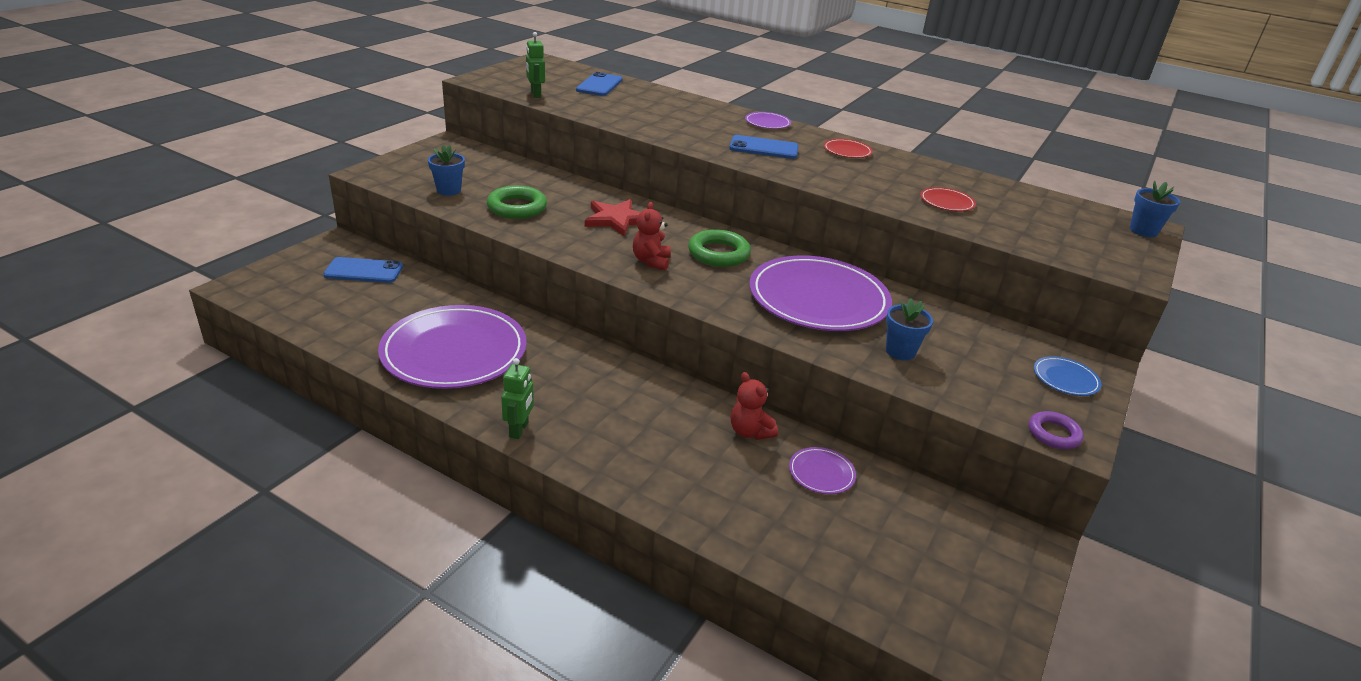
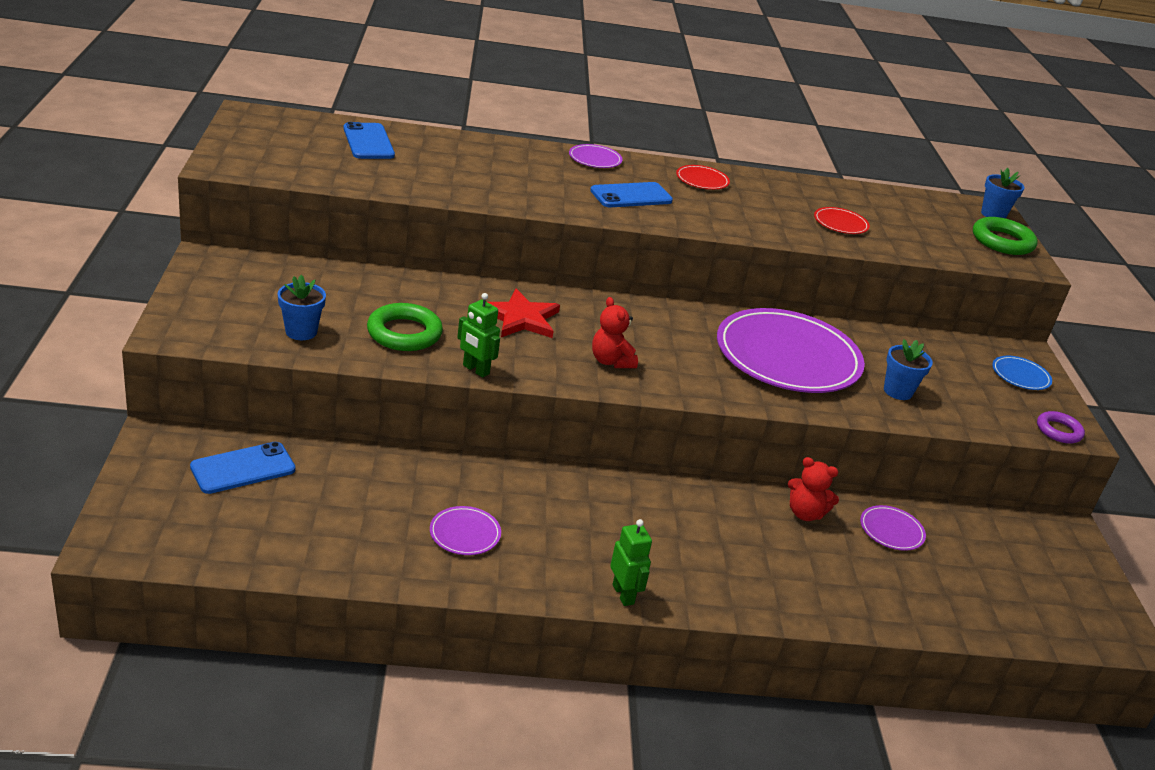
camera: 35 degrees left, 0 degrees up
(454, 352) = (465, 533): purple plate -> purple plate, size x0.41
(535, 94) = (319, 174): green robot -> green robot (475, 370)
(718, 253) = (657, 331): green ring -> green ring (1002, 241)

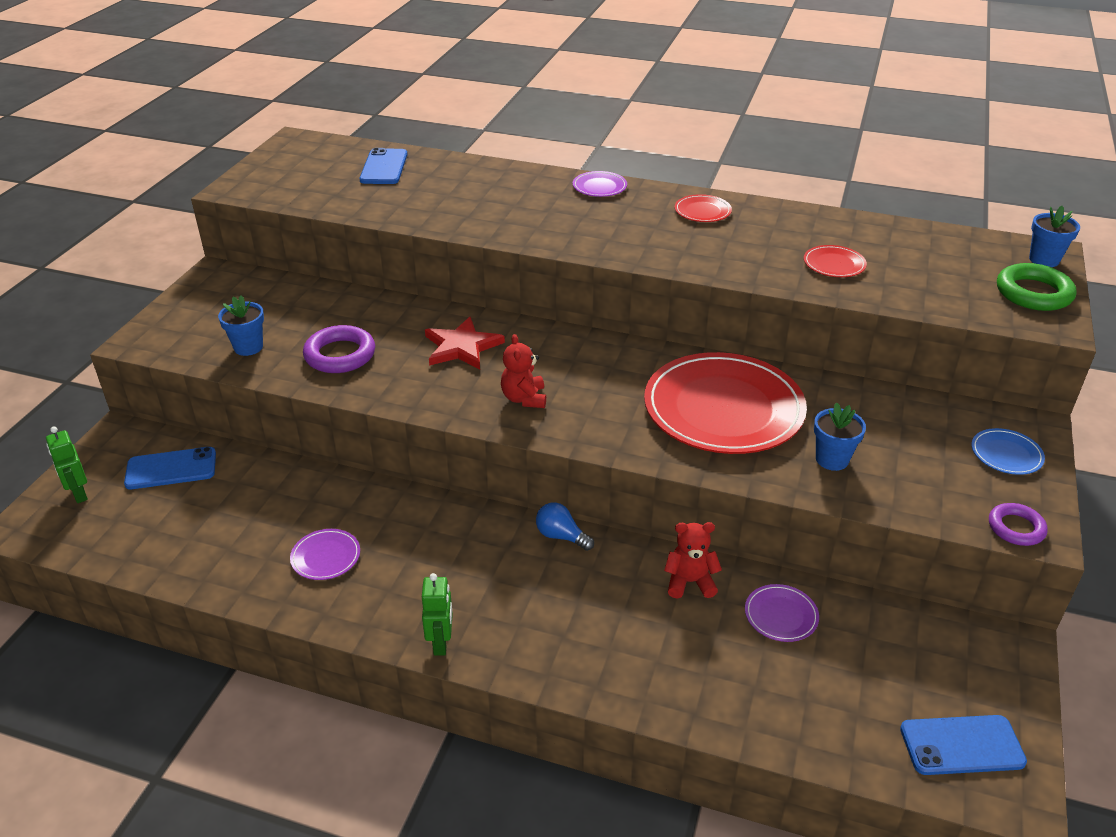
camera: 25 degrees right, 5 degrees up
(404, 333) = (340, 355): green ring -> purple ring
(475, 370) = (383, 397): green robot -> green robot (79, 494)
(631, 196) = (610, 227): blue phone -> blue phone (961, 745)
(674, 488) = (561, 536): none -> blue light bulb
(787, 357) = (723, 408): purple plate -> red plate
(805, 513) = (690, 582): red teddy bear -> red teddy bear turned 135 degrees clockwise

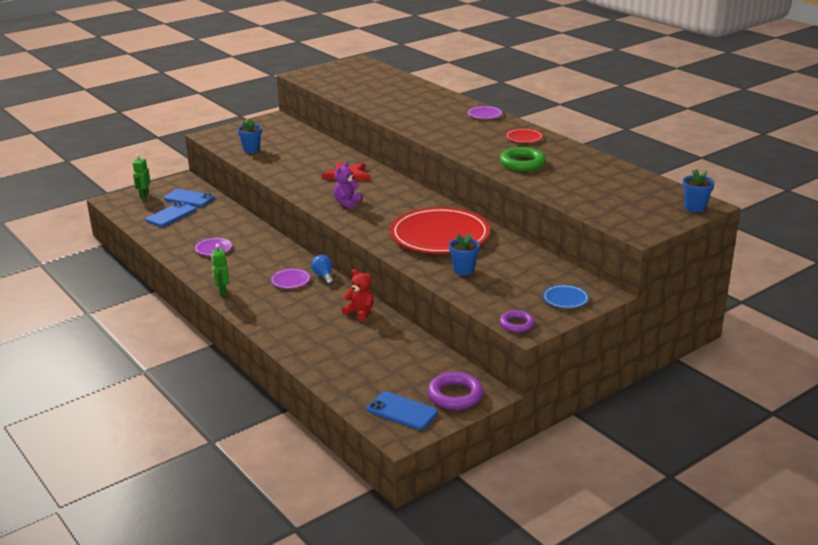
camera: 35 degrees right, 10 degrees down
(340, 355) = (287, 163): purple ring -> purple ring (455, 395)
(384, 167) = (384, 81): blue phone -> blue phone (171, 215)
(441, 643) = (222, 292): green robot -> green robot turned 135 degrees clockwise
(524, 398) = (347, 203): red teddy bear -> purple teddy bear
(781, 615) = (386, 339): purple plate -> purple plate (290, 280)
(834, 264) = (557, 177): red plate -> none
(1033, 293) = (655, 218): green ring -> green ring (522, 163)

